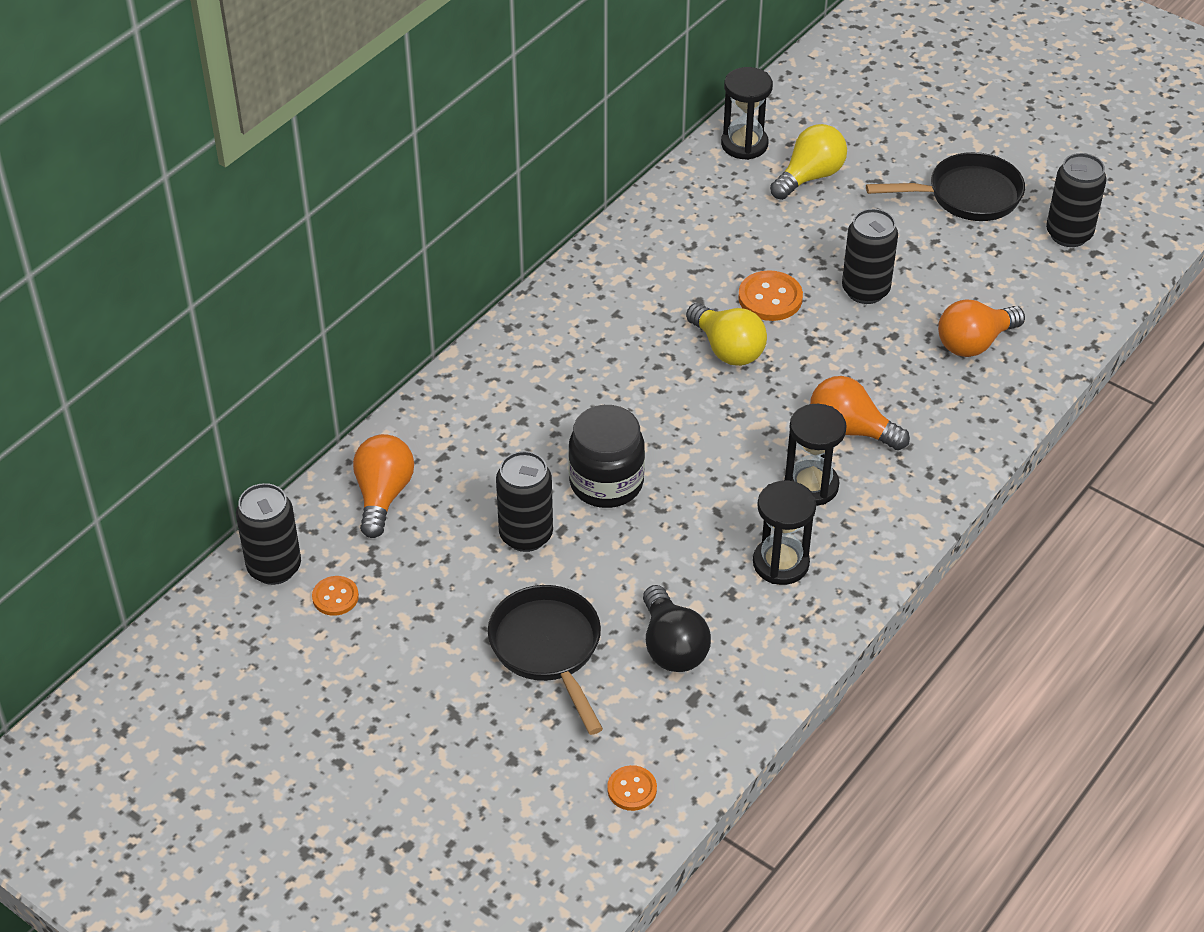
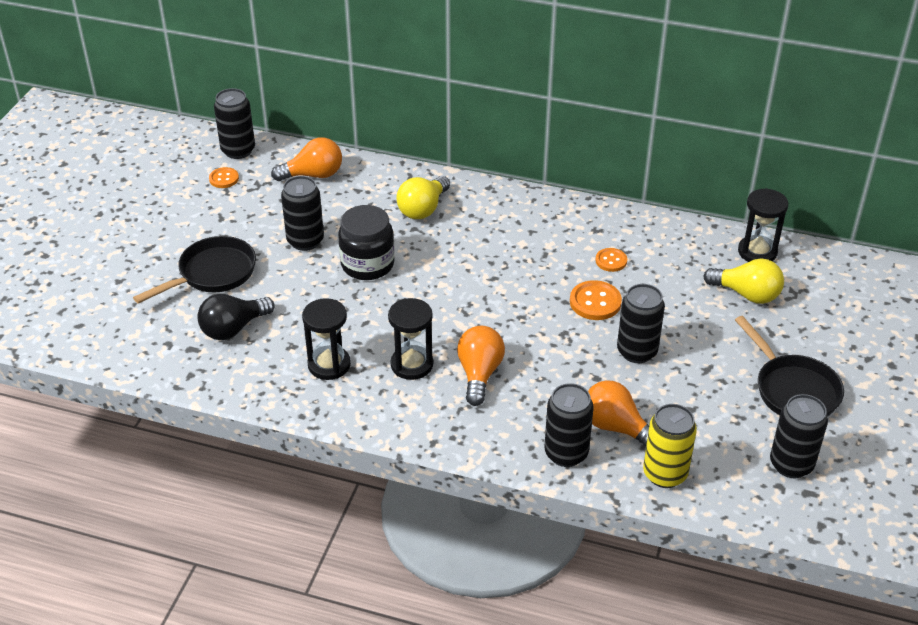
camera: 70 degrees right, 5 degrees down
(632, 789) = (108, 337): orange button -> orange button (611, 261)
(727, 349) = (528, 292): yellow light bulb -> yellow light bulb (423, 209)
(999, 393) = (566, 453): none -> black can
(1053, 328) = (665, 474): none -> yellow can

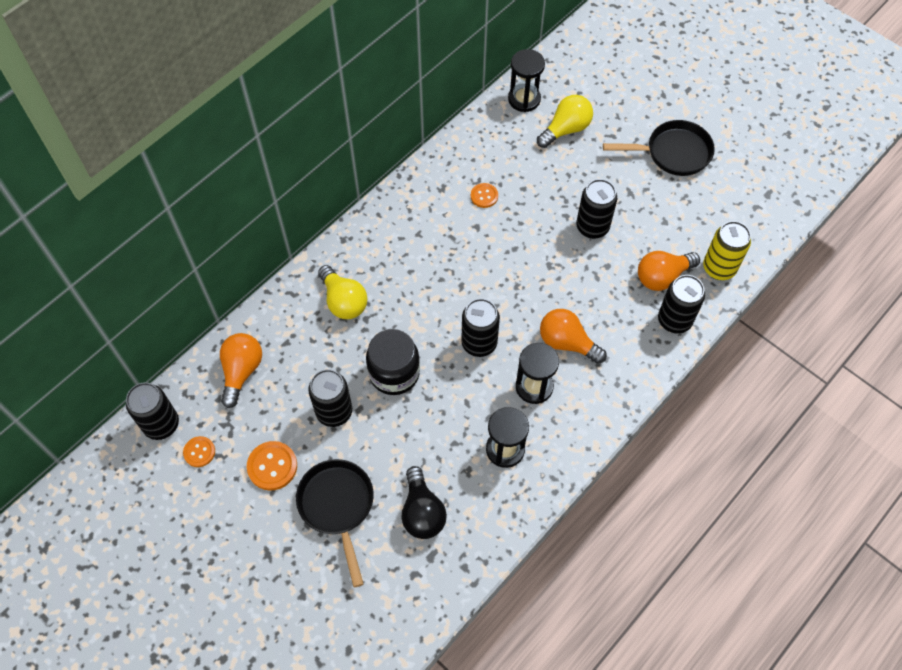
camera: 65 degrees left, 20 degrees up
(595, 302) = (525, 228): orange button -> orange button (272, 466)
(791, 464) = (740, 190): black can -> black can (479, 343)

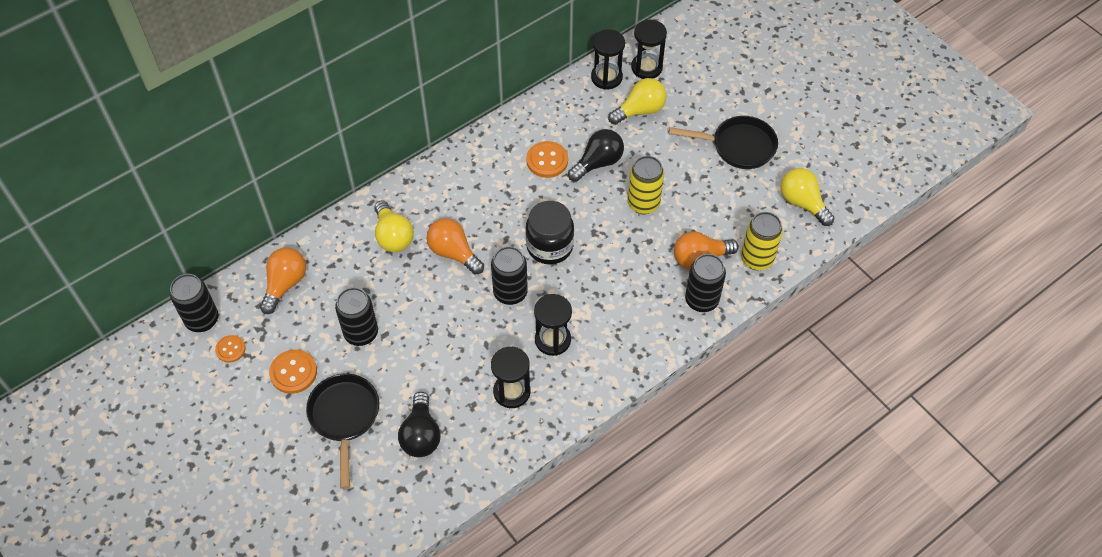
camera: 10 degrees right, 5 degrees down
(394, 373) = (424, 307): black jar -> black jar (549, 246)
(484, 196) = (547, 160): orange button -> orange button, size x1.58
(536, 191) = (598, 163): none -> black light bulb
(562, 83) = (646, 67): none -> black hourglass
(567, 342) = (593, 305): orange light bulb -> orange light bulb (453, 253)
(592, 227) = (643, 203): black can -> yellow can
(750, 203) = (802, 203): none -> yellow light bulb

